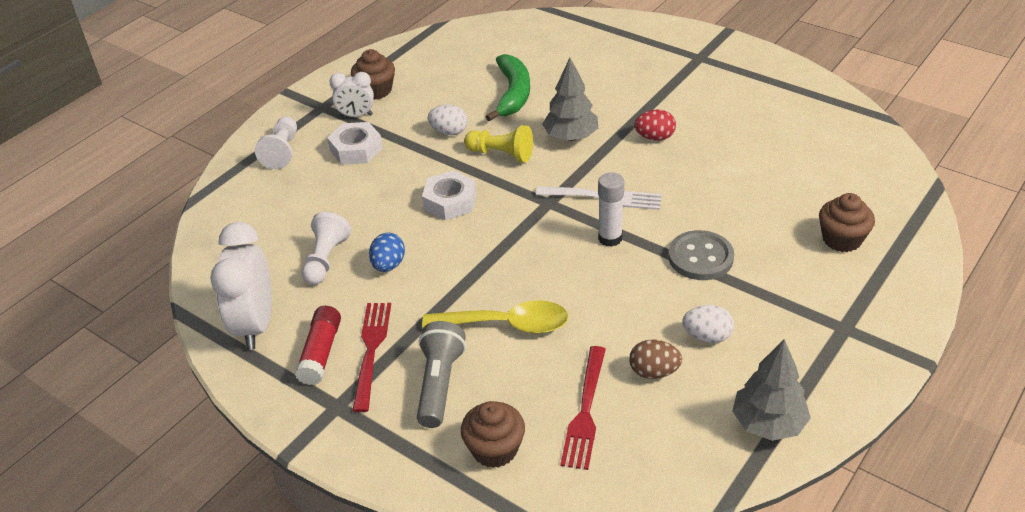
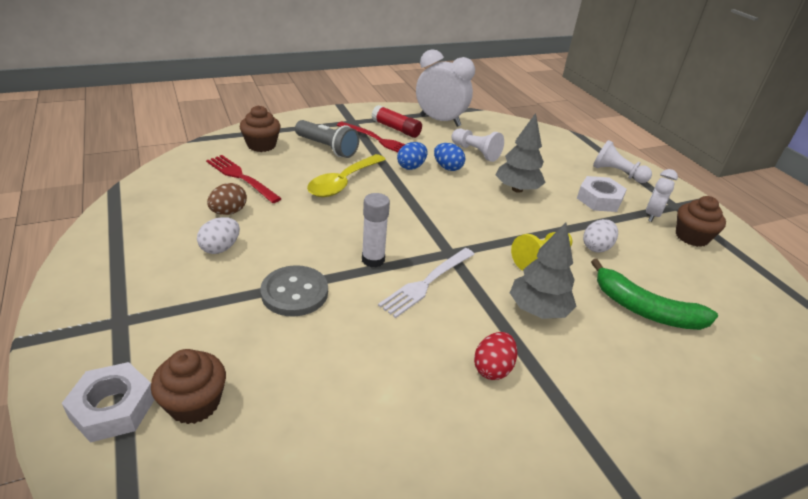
camera: 115 degrees right, 5 degrees down
(415, 292) = (411, 167): none -> blue egg
(450, 201) = (494, 211): white nut -> white nut (113, 408)
(768, 424) = (124, 230): grey tree -> grey tree (517, 189)

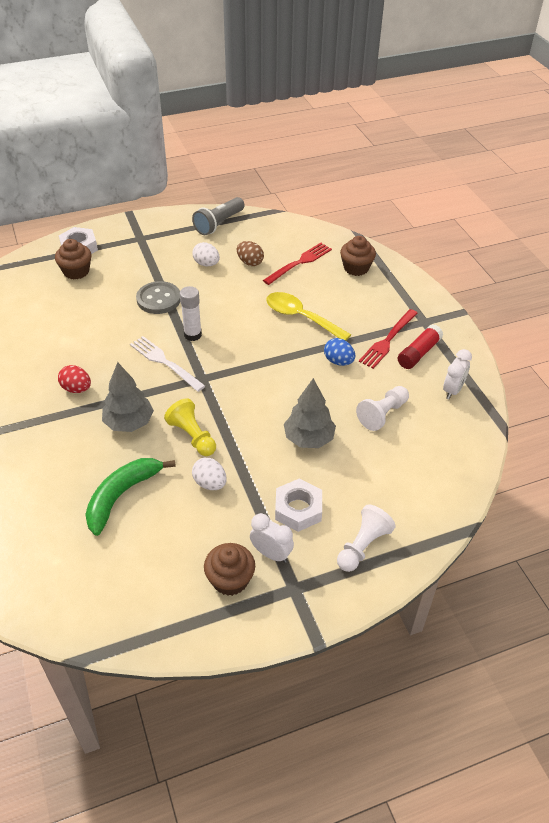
camera: 95 degrees right, 10 degrees up
(327, 148) = (361, 306): grey flashlight -> grey flashlight (219, 224)
(440, 121) = (452, 390): white clock -> white clock, size x0.56
(447, 168) = (342, 388): blue egg -> none

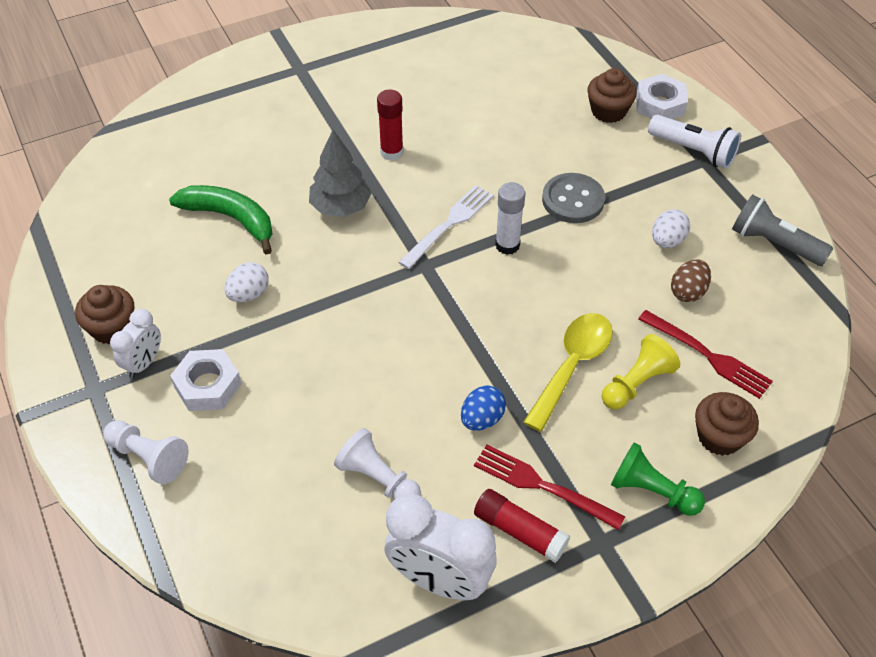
camera: 85 degrees right, 5 degrees up
(76, 389) = (391, 152): red egg -> red glue stick
(130, 241) = (693, 151): none -> white flashlight
(192, 436) = (322, 268): yellow pawn -> yellow pawn (636, 383)
(309, 438) = (325, 390): grey tree -> none
(391, 298) = (652, 491): none -> green pawn
(452, 390) = (439, 580): white clock -> white clock, size x1.77

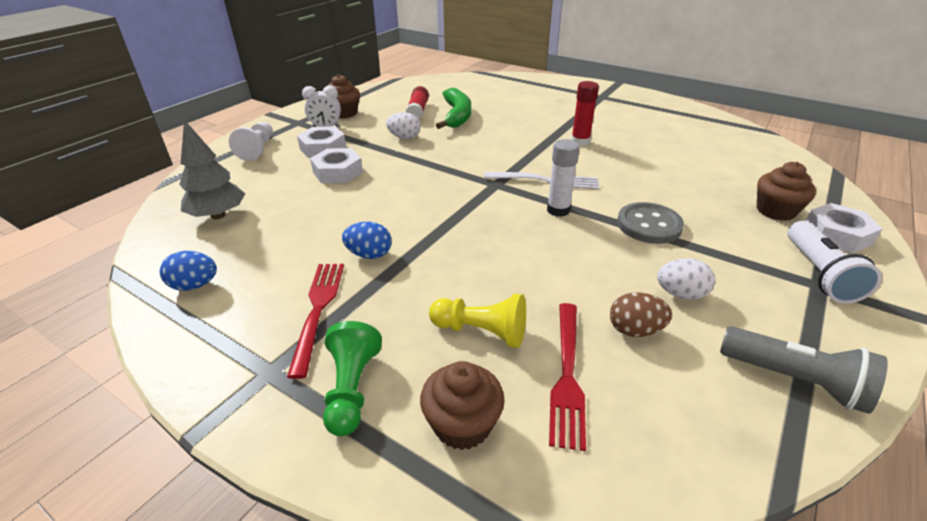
camera: 60 degrees right, 15 degrees down
(287, 390) = (337, 172): none -> white nut
(341, 207) = (509, 141): grey tree -> grey tree (218, 215)
(378, 479) = (282, 227): white pawn -> none
(439, 580) = (195, 285): white clock -> blue egg
(519, 531) = (261, 313): red glue stick -> red glue stick (418, 111)
(572, 366) = (466, 284): yellow spoon -> none
(774, 243) = (794, 380): grey flashlight -> grey flashlight turned 120 degrees clockwise

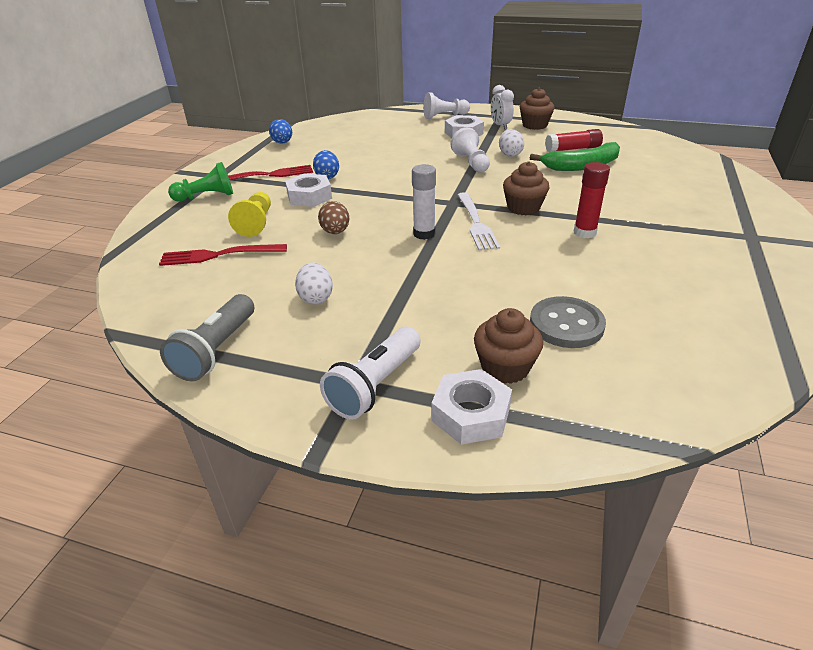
camera: 75 degrees right, 0 degrees up
(218, 215) = (352, 129): grey tree -> none
(337, 172) = (430, 145): white nut -> white nut (309, 196)
(408, 159) = (471, 163): none -> white pawn
(462, 424) = (181, 228): brown cupcake -> brown cupcake (523, 208)
(635, 330) = (266, 278): brown egg -> brown egg (335, 232)
(649, 225) = (423, 280): grey button -> grey button (566, 324)
(819, 274) = (375, 385): white flashlight -> white flashlight turned 45 degrees counterclockwise

